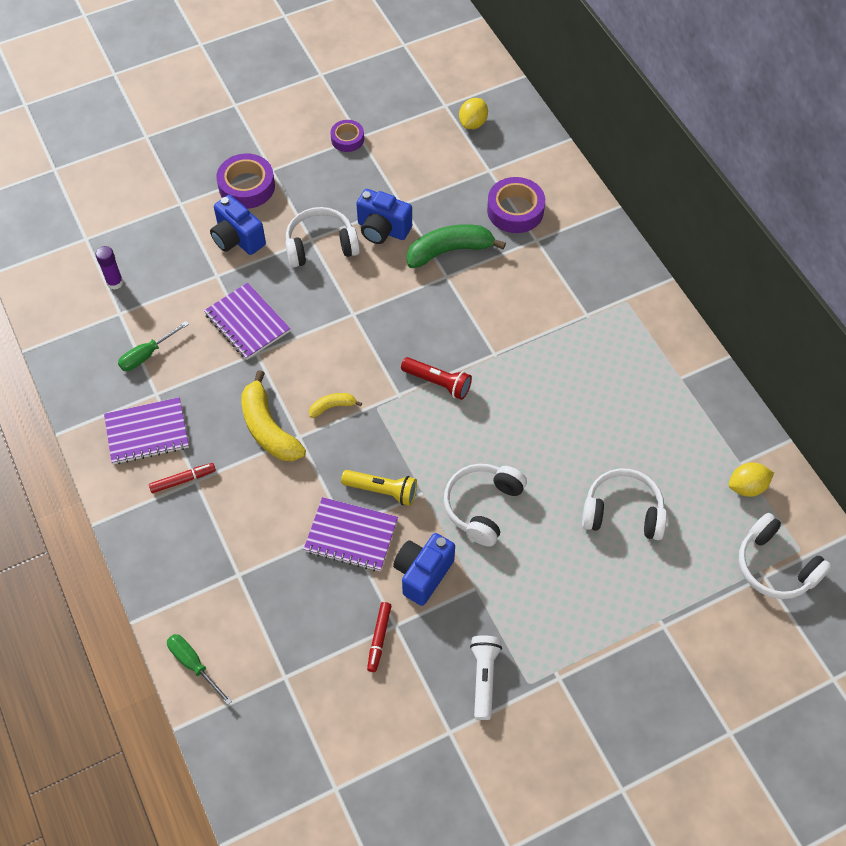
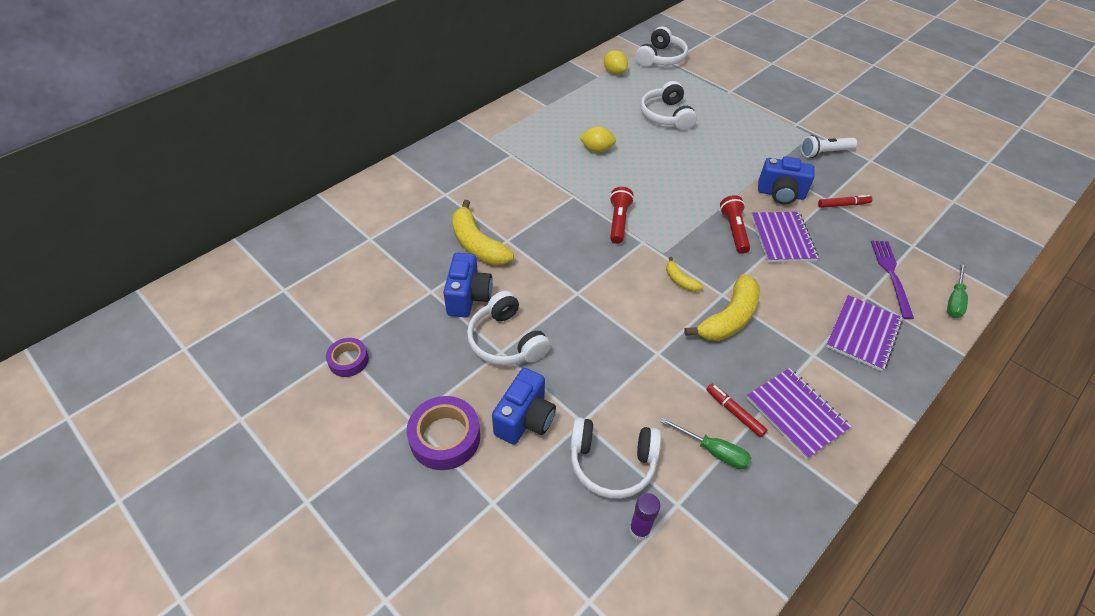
camera: 110 degrees left, 10 degrees down
(183, 480) = (820, 365): red marker -> red marker (734, 412)
(247, 323) = (627, 372): purple notebook -> purple notebook (863, 334)
(254, 620) = (891, 275): none -> purple fork
(382, 491) = (734, 230): yellow flashlight -> red flashlight
(449, 251) = (477, 244): green banana -> yellow banana
(473, 123) = (307, 262): yellow lemon -> yellow lemon (597, 149)
(483, 506) = (708, 176): white headphones -> white headphones (612, 463)
(515, 210) = (415, 212): purple tape -> none

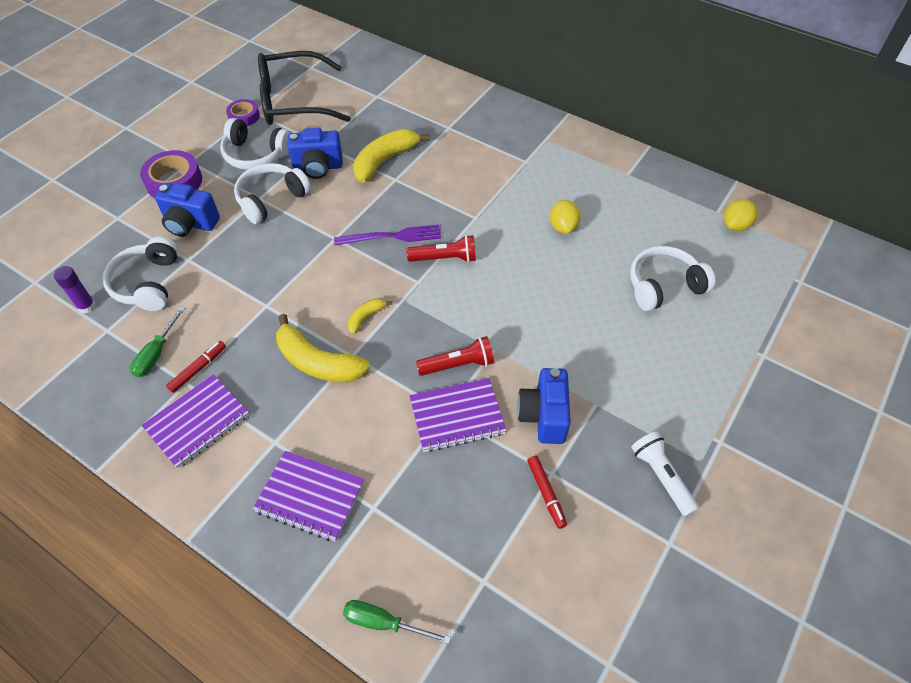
camera: 80 degrees right, 5 degrees up
(342, 310) = (294, 101): none -> black glasses
(660, 58) = (802, 270): white headphones -> white headphones (256, 154)
(891, 275) = (417, 542): purple fork -> purple fork (392, 237)

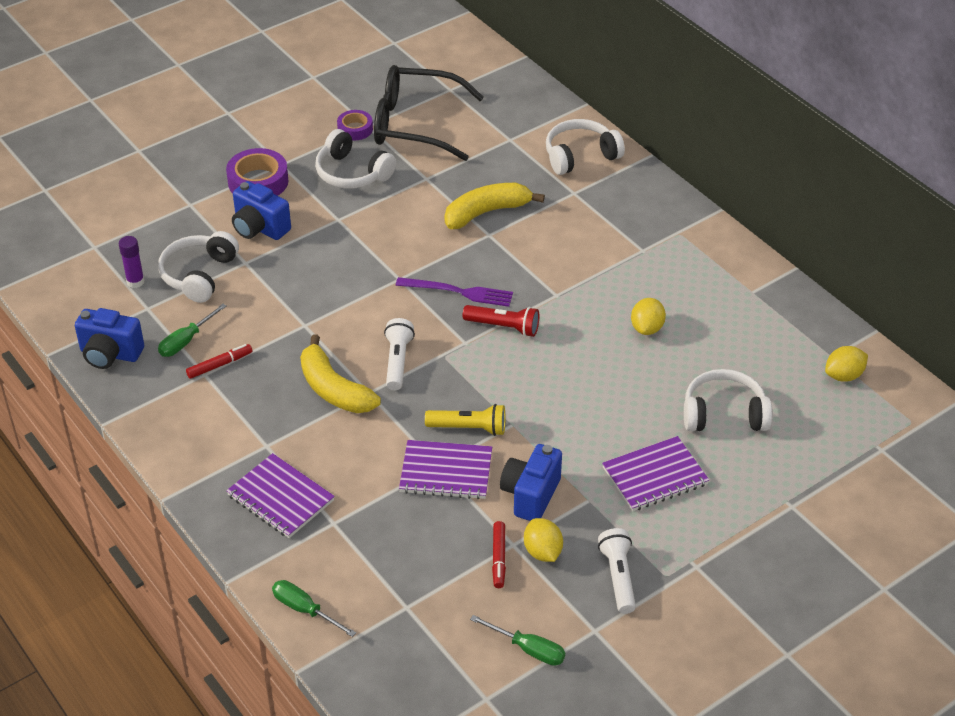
camera: 20 degrees right, 10 degrees down
(197, 422) = (203, 409): purple notebook -> purple notebook (655, 476)
(271, 199) = (350, 223): white headphones -> white headphones (580, 156)
(318, 167) = (411, 202): blue camera -> blue camera (110, 354)
(366, 317) = (397, 361): yellow banana -> white flashlight
(458, 365) = (469, 428): red flashlight -> yellow flashlight
(582, 472) = (542, 552): none -> yellow lemon
(620, 588) = (528, 649): none -> green screwdriver

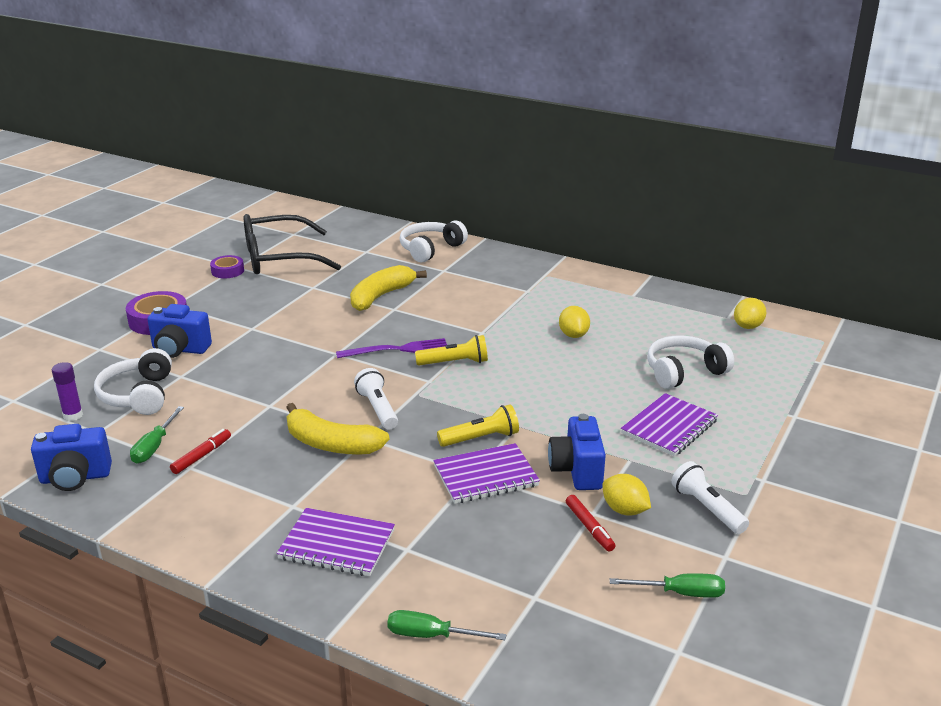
camera: 25 degrees left, 15 degrees down
(352, 173) = (244, 297): white headphones -> none
(503, 327) = (454, 362): red flashlight -> yellow flashlight

